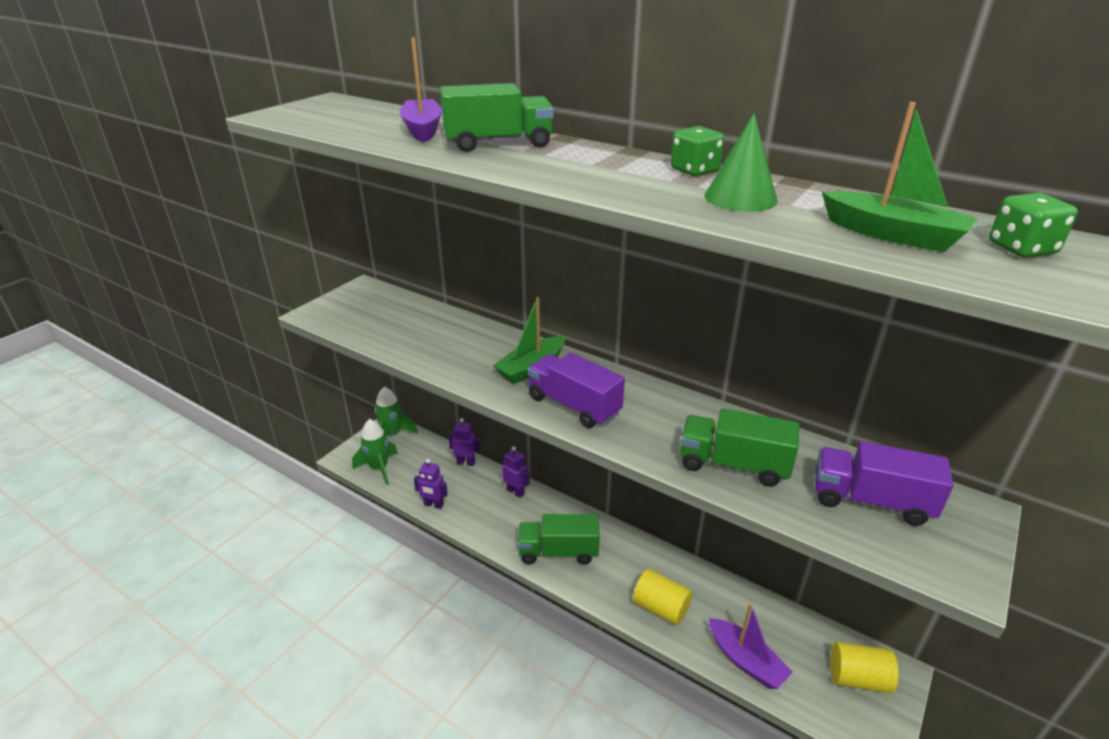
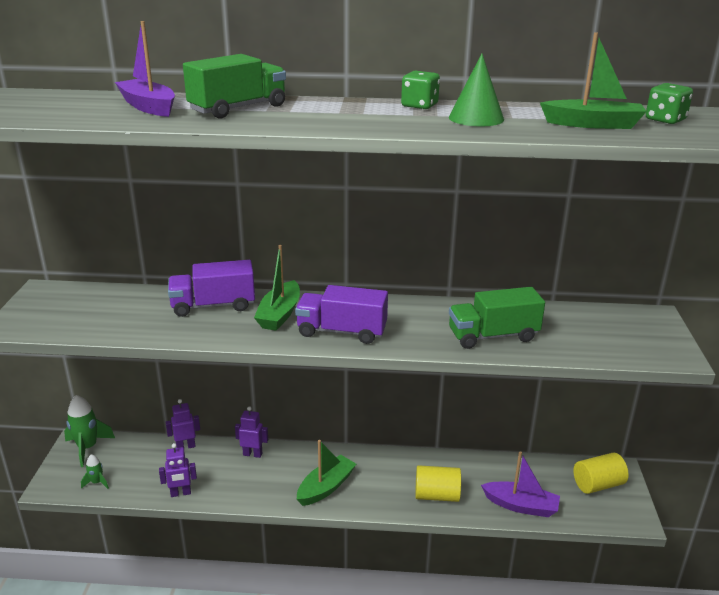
camera: 30 degrees left, 5 degrees down
(379, 468) = (97, 482): green rocket -> green rocket, size x0.53
(558, 552) = (326, 487): green truck -> green boat
(870, 501) = (594, 330): purple truck -> purple truck (213, 306)

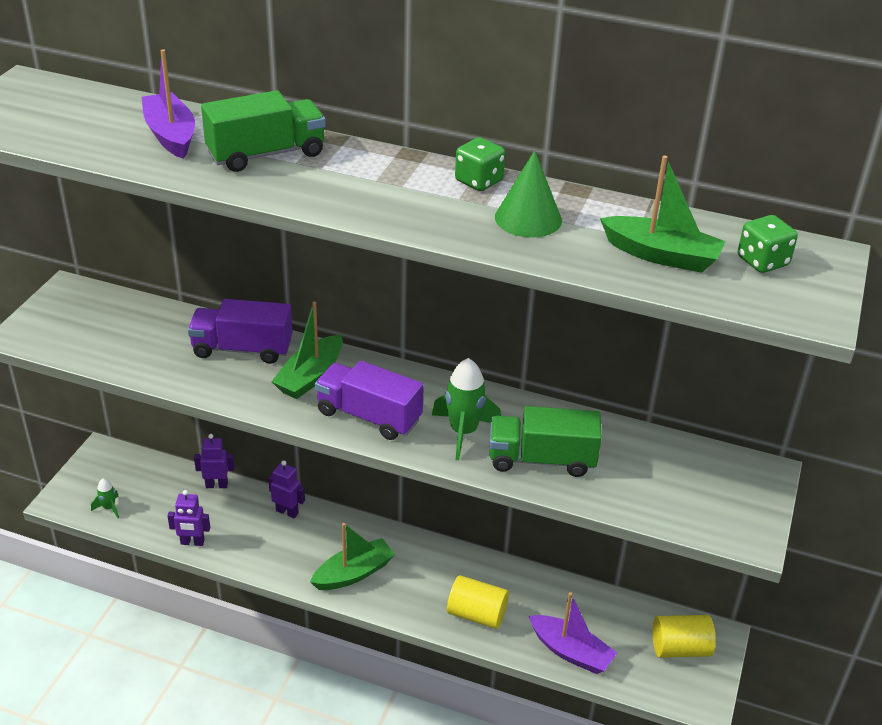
camera: 15 degrees right, 10 degrees up
(87, 448) = (111, 462): green rocket -> green rocket (463, 432)

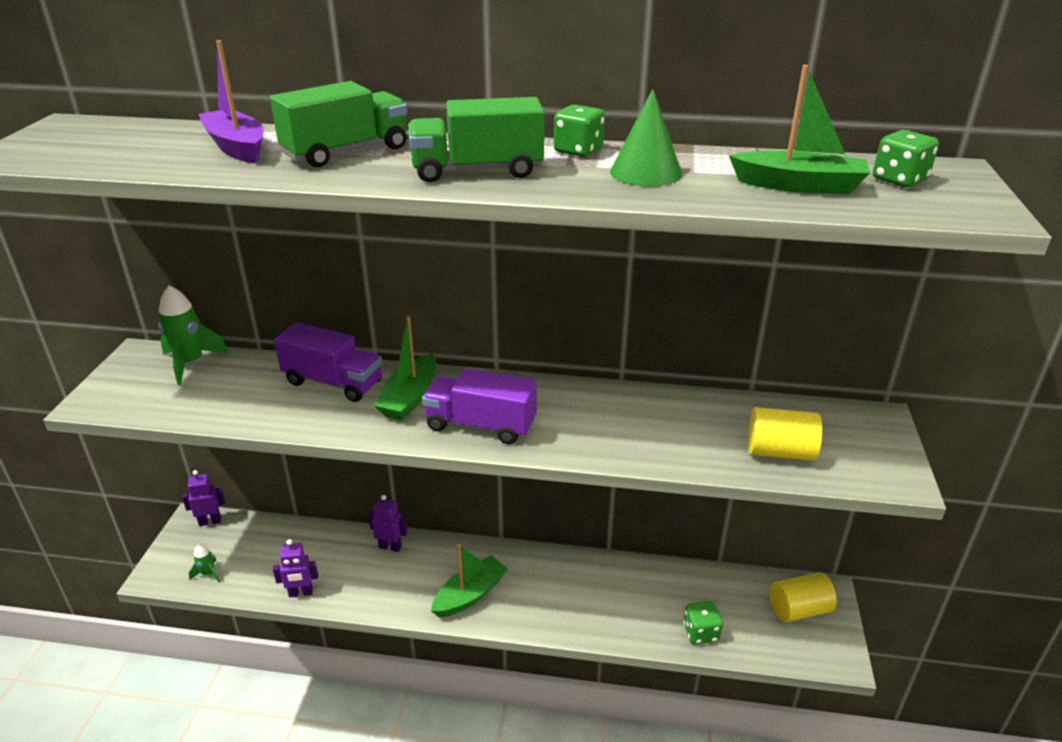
camera: 10 degrees left, 5 degrees down
(216, 485) = (315, 533): purple robot -> purple robot (210, 521)
(242, 349) = (333, 382): purple truck -> purple truck turned 150 degrees counterclockwise
(463, 432) = (580, 426): green rocket -> green rocket (190, 363)
(477, 614) = (600, 613): yellow cylinder -> yellow cylinder (780, 452)
(541, 459) = (667, 439): green truck -> green truck (477, 171)
(571, 652) = (700, 632): purple boat -> green dice

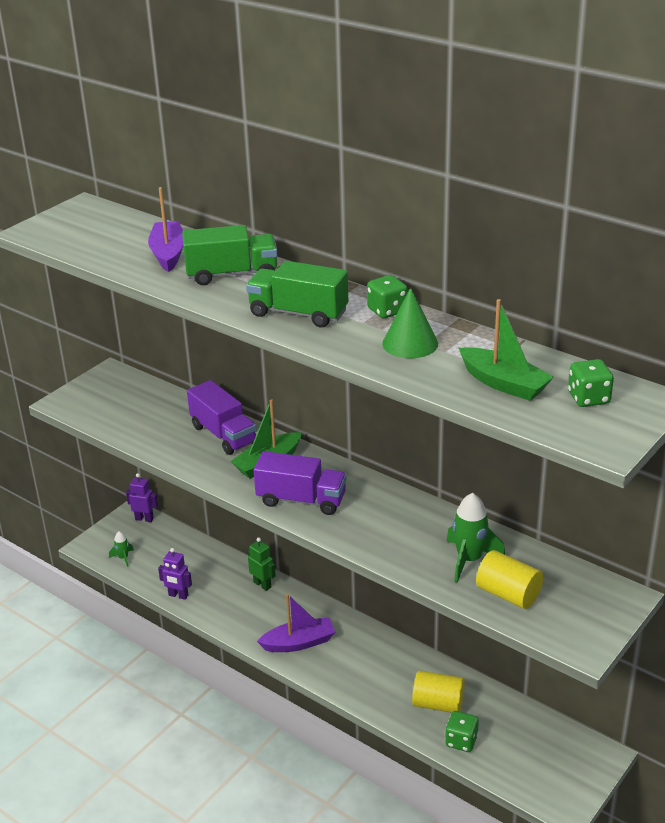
camera: 30 degrees right, 0 degrees up
(190, 363) = (139, 390): green rocket -> green rocket (469, 560)
(390, 547) = (262, 584): purple robot -> green robot
(470, 595) = (299, 643): green boat -> purple boat
(480, 425) = (301, 500): purple truck -> purple truck turned 150 degrees clockwise
(799, 610) = (562, 758): yellow cylinder -> yellow cylinder (438, 704)

